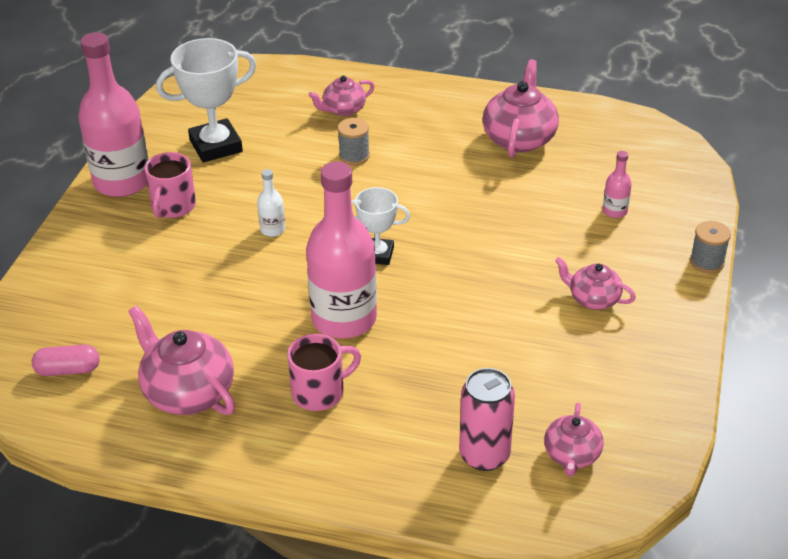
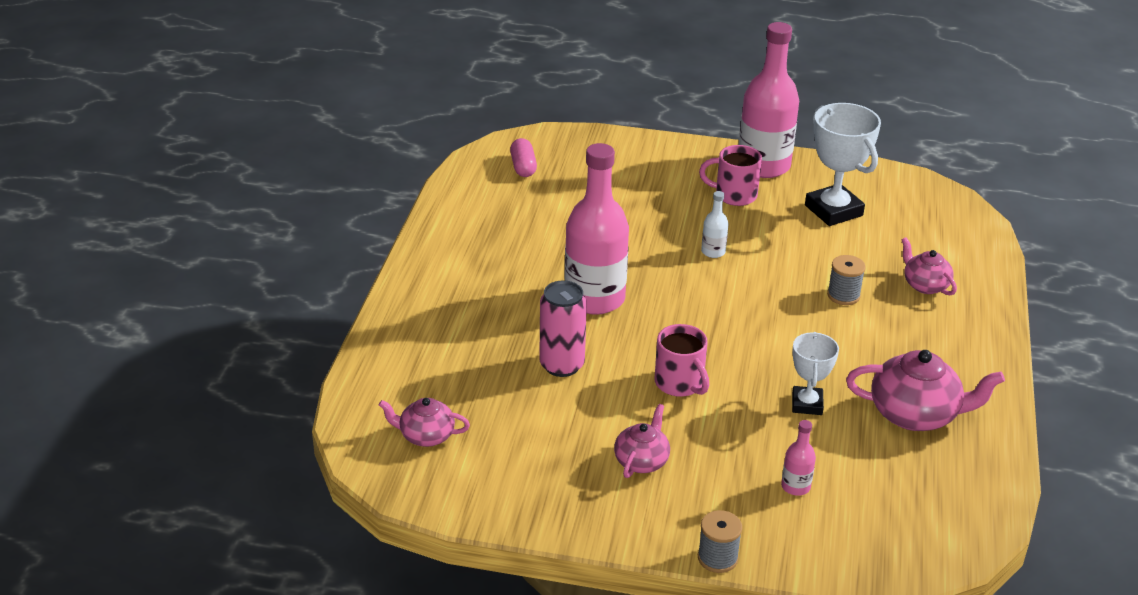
camera: 85 degrees right, 5 degrees down
(188, 392) = (501, 223): pink teapot -> none
(320, 392) = (502, 289): pink mug -> pink mug (680, 384)
(377, 254) = (688, 315): white trophy -> white trophy (807, 404)
(484, 455) = (428, 382): pink can -> pink can (562, 365)

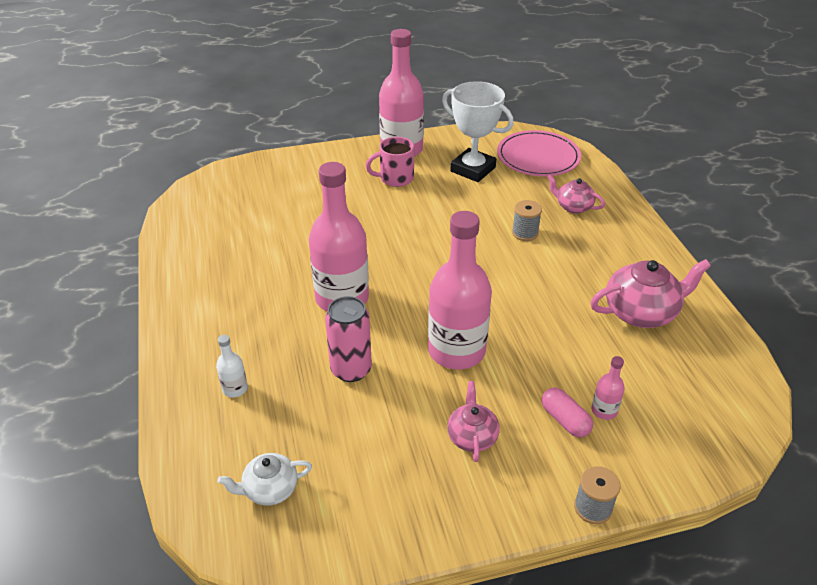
camera: 25 degrees left, 5 degrees up
(426, 436) = (270, 489): pink teapot -> white teapot
(523, 167) = (217, 203): pink capsule -> pink capsule (565, 420)
(680, 384) = (456, 351): pink mug -> pink bottle
(713, 252) = (409, 228): white bottle -> white bottle (235, 389)
(807, 404) = (561, 333): white trophy -> none
(926, 218) = (538, 157): none -> pink plate

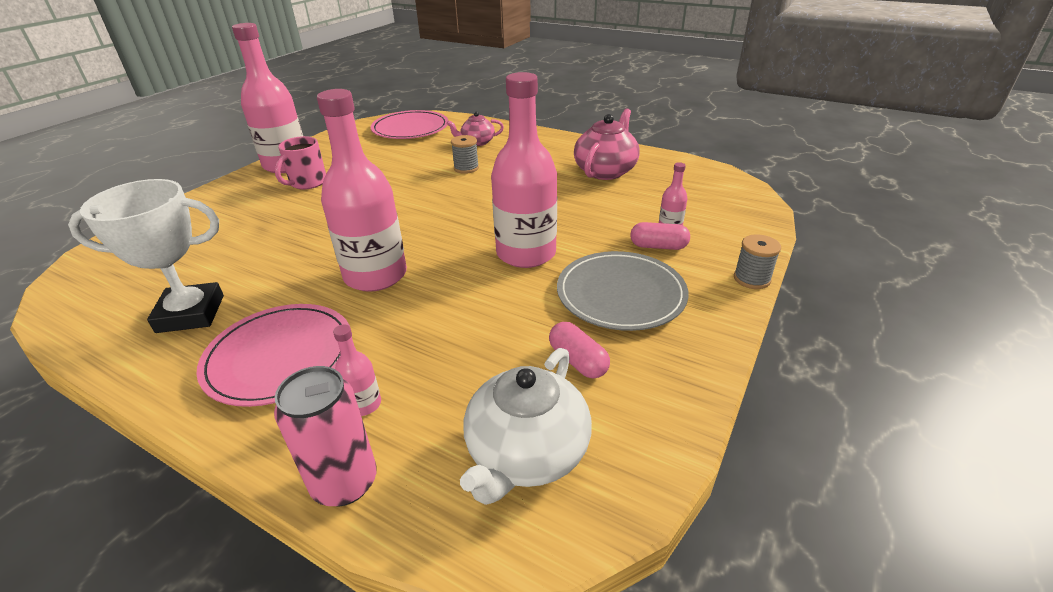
camera: 45 degrees left, 5 degrees down
(232, 322) = (279, 356): none -> pink plate
(235, 389) = (364, 404): white bottle -> pink bottle
(270, 489) = (526, 453): white teapot -> white teapot, size x1.68
(351, 369) = (460, 315): pink can -> pink can (345, 482)
(372, 460) = (578, 361): none -> pink capsule
(472, 436) = (621, 294): pink teapot -> grey plate
(473, 169) = (369, 152): white trophy -> white trophy (191, 313)

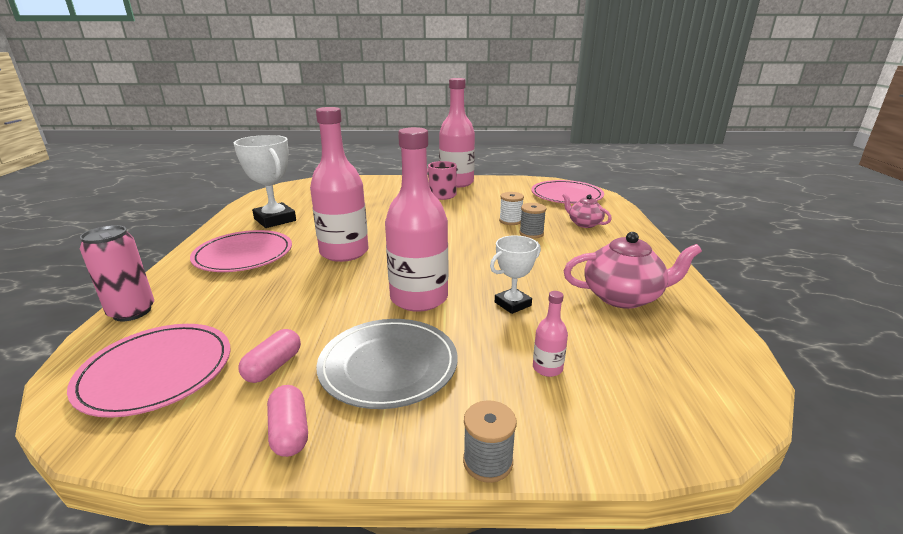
camera: 60 degrees right, 10 degrees down
(364, 404) = (203, 294): pink bottle -> none
(427, 168) = (510, 221): none -> white spool
(526, 453) = (156, 371): white teapot -> pink plate
(576, 214) = (512, 304): none -> white trophy
(658, 246) = (498, 369): pink capsule -> pink capsule (290, 432)

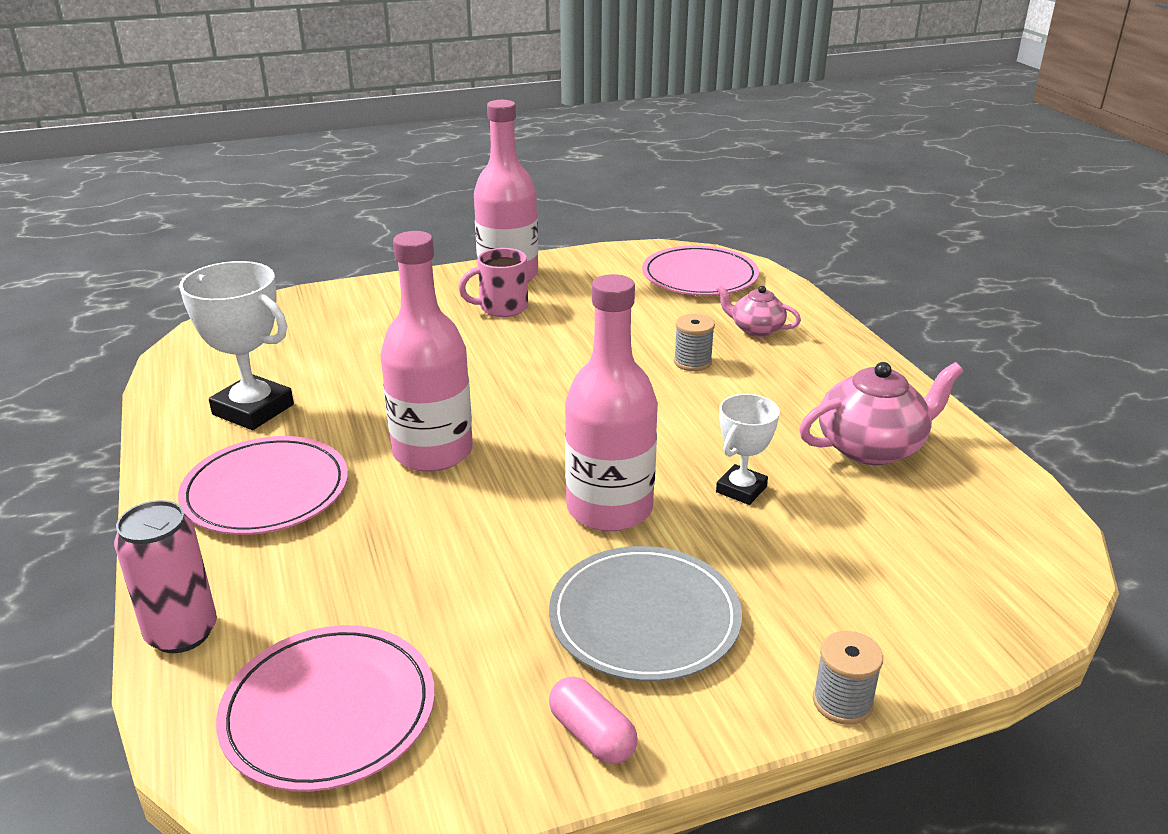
camera: 20 degrees left, 5 degrees up
(273, 367) = (492, 660): pink capsule -> none
(510, 221) = (647, 343): white spool -> none
(547, 368) = (838, 572): pink bottle -> none

